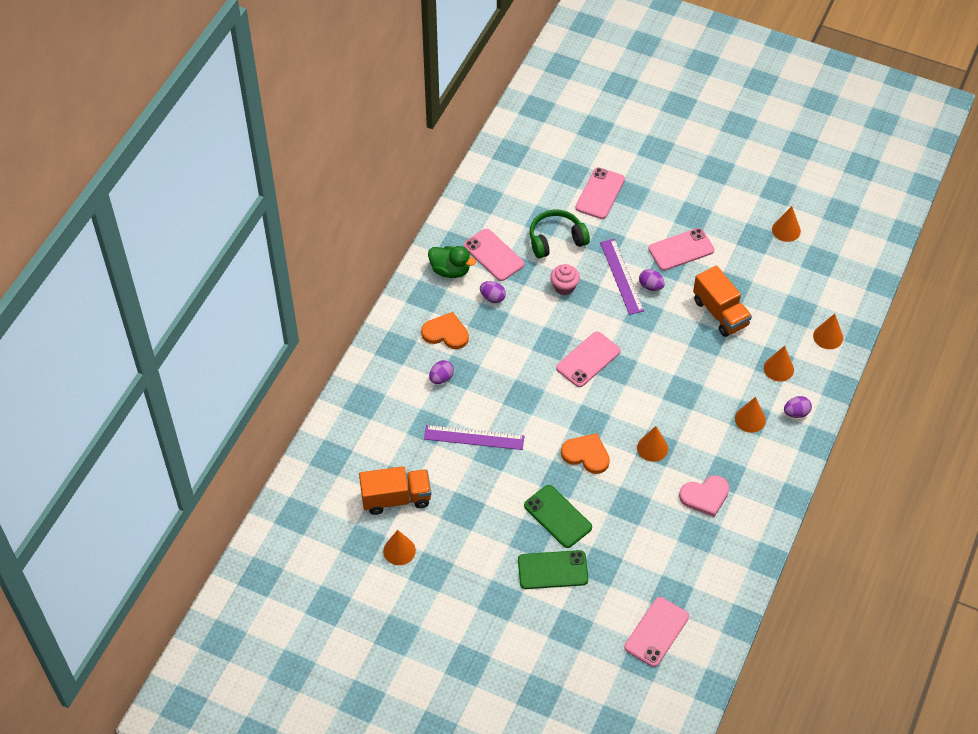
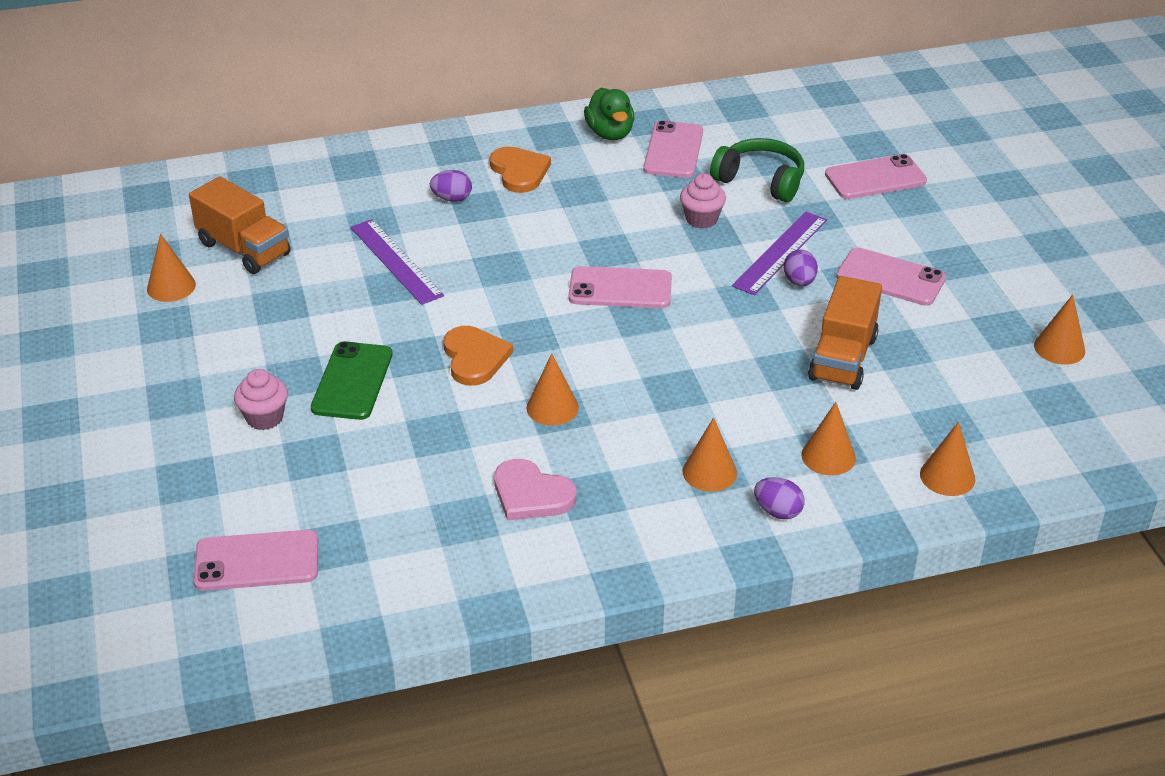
camera: 50 degrees right, 15 degrees down
(492, 298) = (613, 178): purple egg -> none
(552, 570) = (264, 418): green phone -> pink cupcake

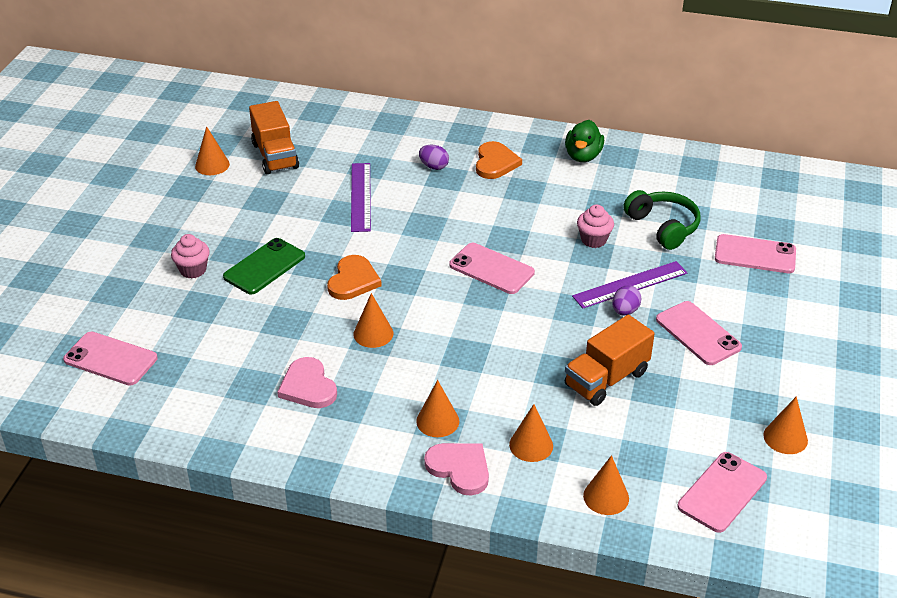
camera: 30 degrees right, 0 degrees up
(673, 150) = (618, 183): pink phone -> pink phone (722, 492)
(778, 511) = (459, 468): purple egg -> pink heart

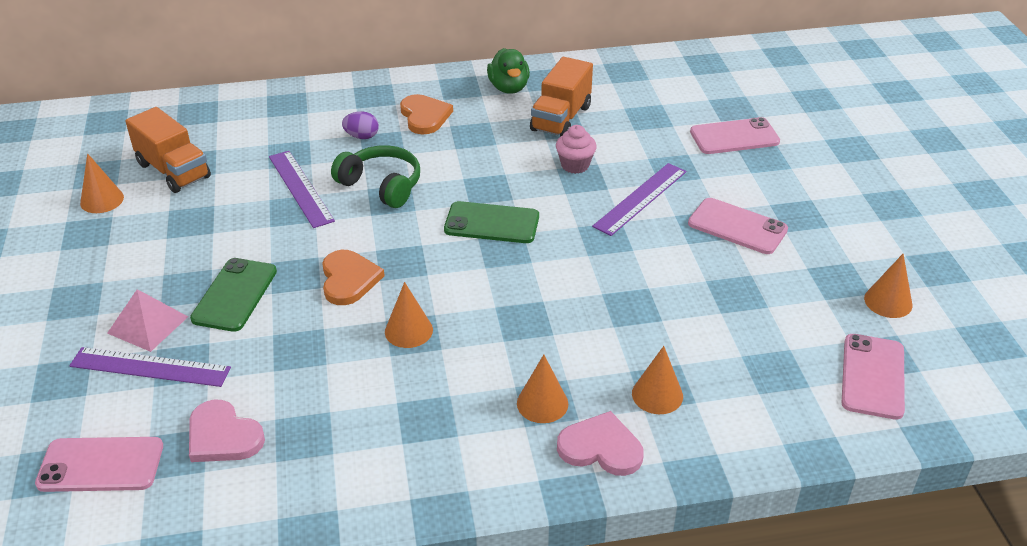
camera: 25 degrees left, 0 degrees up
(178, 301) = (150, 367): none -> purple ruler
(193, 270) = (148, 324): pink cupcake -> pink pyramid
(308, 386) = (371, 414): pink heart -> pink heart (223, 436)
(491, 269) = (492, 223): pink phone -> green phone
(606, 379) = (683, 299): orange truck -> orange truck (561, 118)
(606, 497) = (769, 422): orange cone -> none
(625, 311) = (653, 226): purple egg -> none
(663, 227) = (632, 134): green headphones -> green headphones (381, 185)

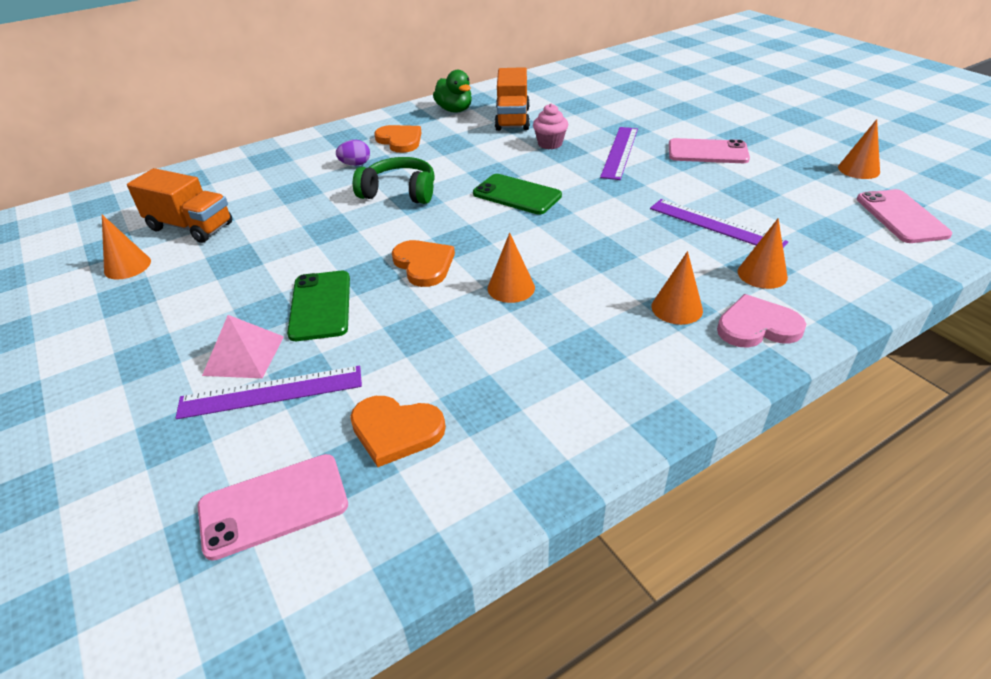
camera: 20 degrees left, 0 degrees up
(223, 436) = (396, 431): pink heart -> orange heart
(300, 188) = (326, 211): purple ruler -> purple ruler (715, 225)
(492, 223) = (517, 195): green phone -> green phone turned 45 degrees clockwise
(734, 137) = (651, 103): pink phone -> none

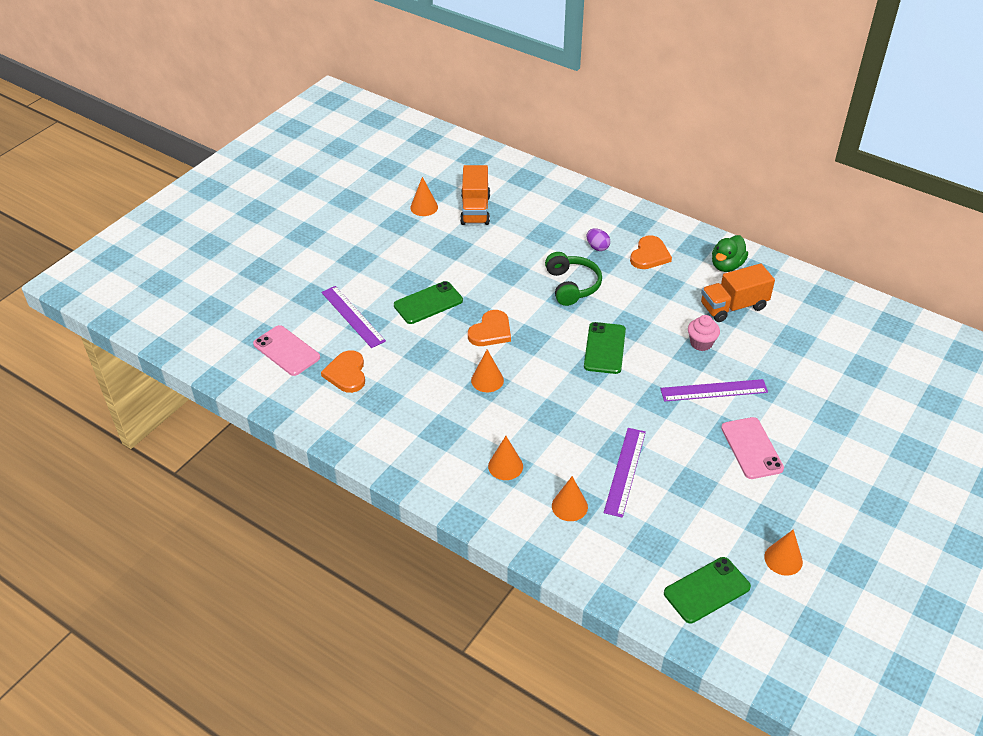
camera: 65 degrees right, 5 degrees up
(244, 355) = (374, 293): pink pyramid -> none
(757, 326) = (505, 510): pink heart -> none
(901, 217) = (707, 590): pink phone -> green phone

